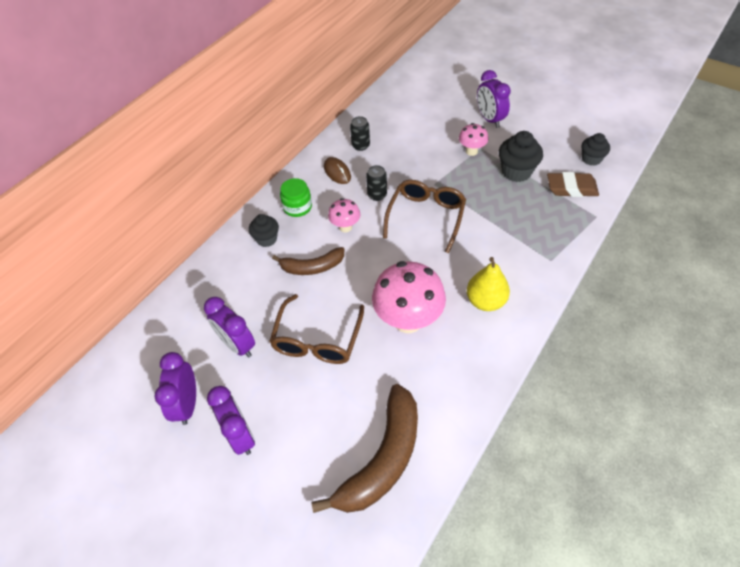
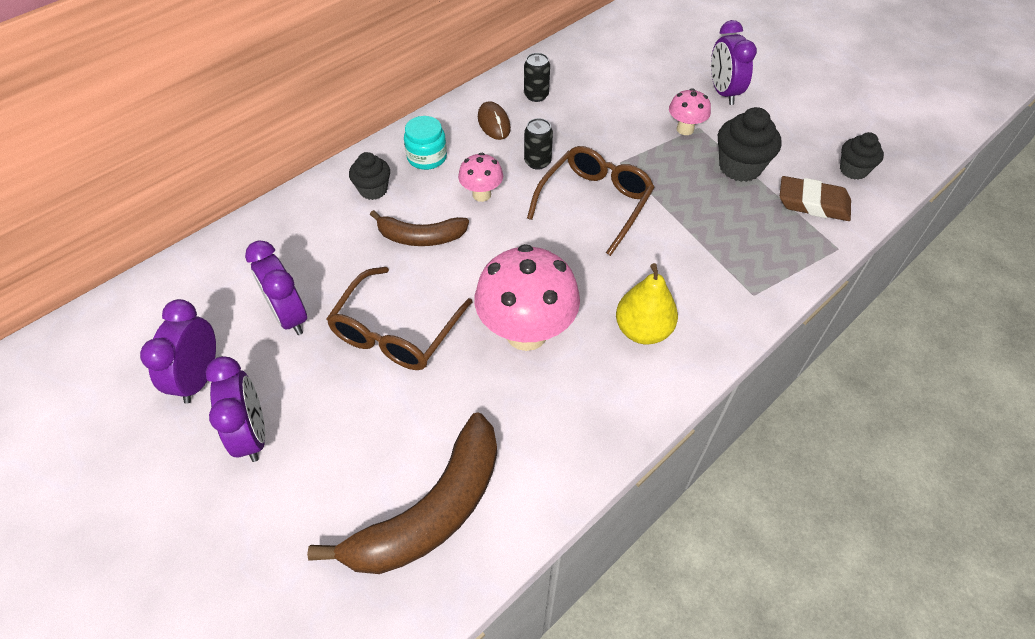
camera: 10 degrees right, 0 degrees up
(297, 207) = (427, 157): green jar -> turquoise jar

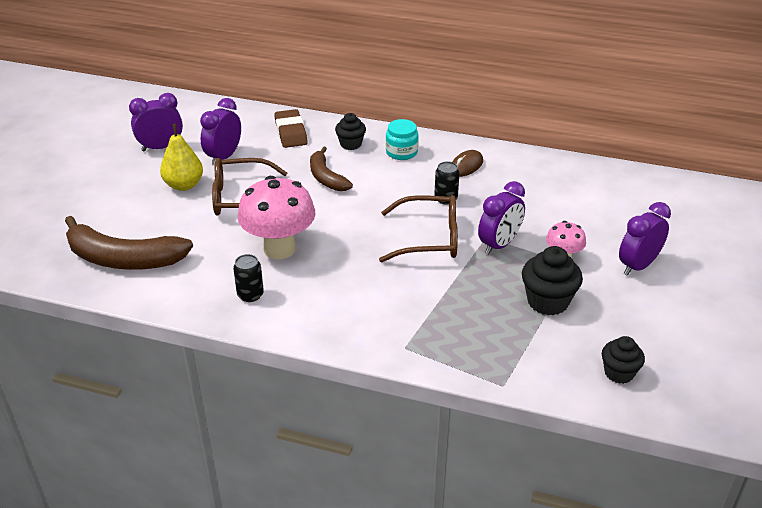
camera: 60 degrees right, 15 degrees down
(253, 434) = (136, 179): purple clock -> purple clock (499, 245)
(481, 195) = (388, 187): pink mushroom -> none
(536, 95) = (518, 173): black can -> black can (250, 295)
(642, 330) = (322, 300): yellow pear -> yellow pear (184, 185)
(813, 203) = (545, 356): brown eraser -> brown eraser (291, 132)

